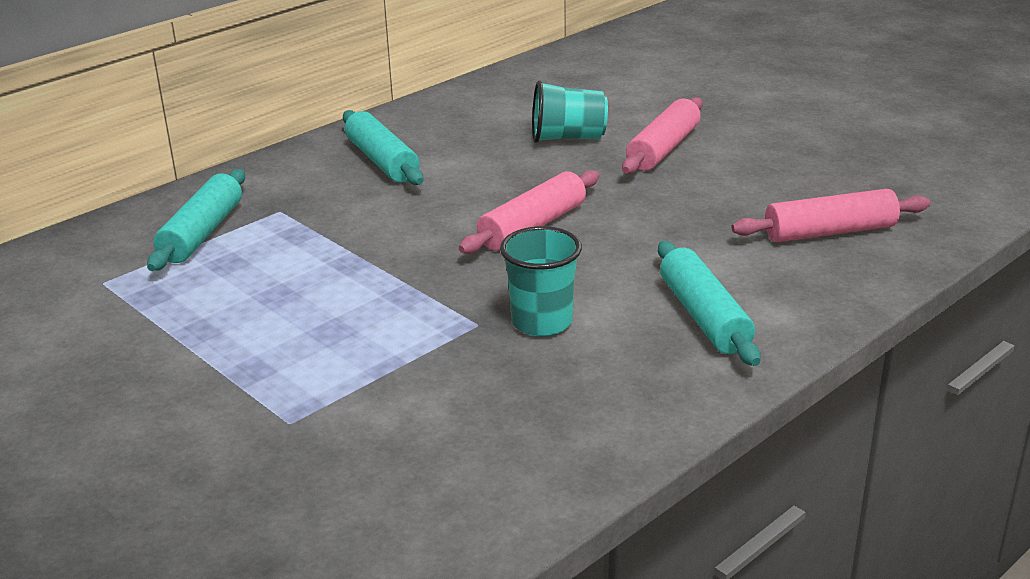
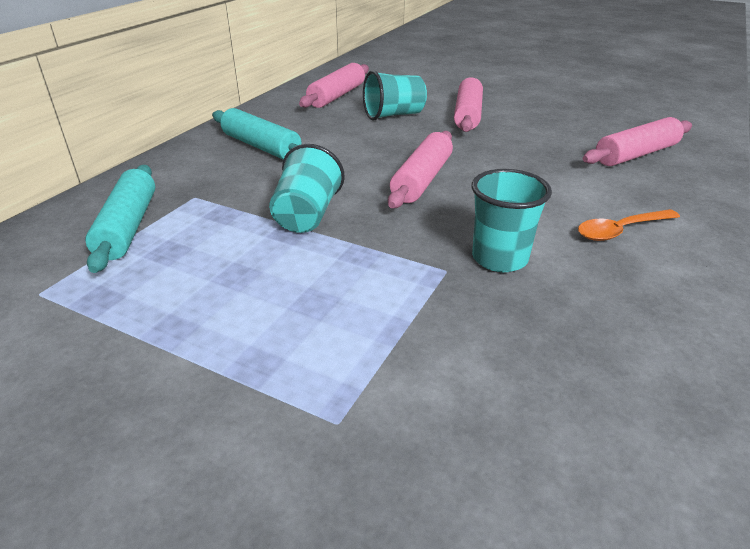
camera: 20 degrees left, 5 degrees up
(379, 248) = (307, 215): none -> turquoise cup
(518, 101) = (337, 96): none -> pink rolling pin
(704, 316) = (620, 230): turquoise rolling pin -> orange spoon

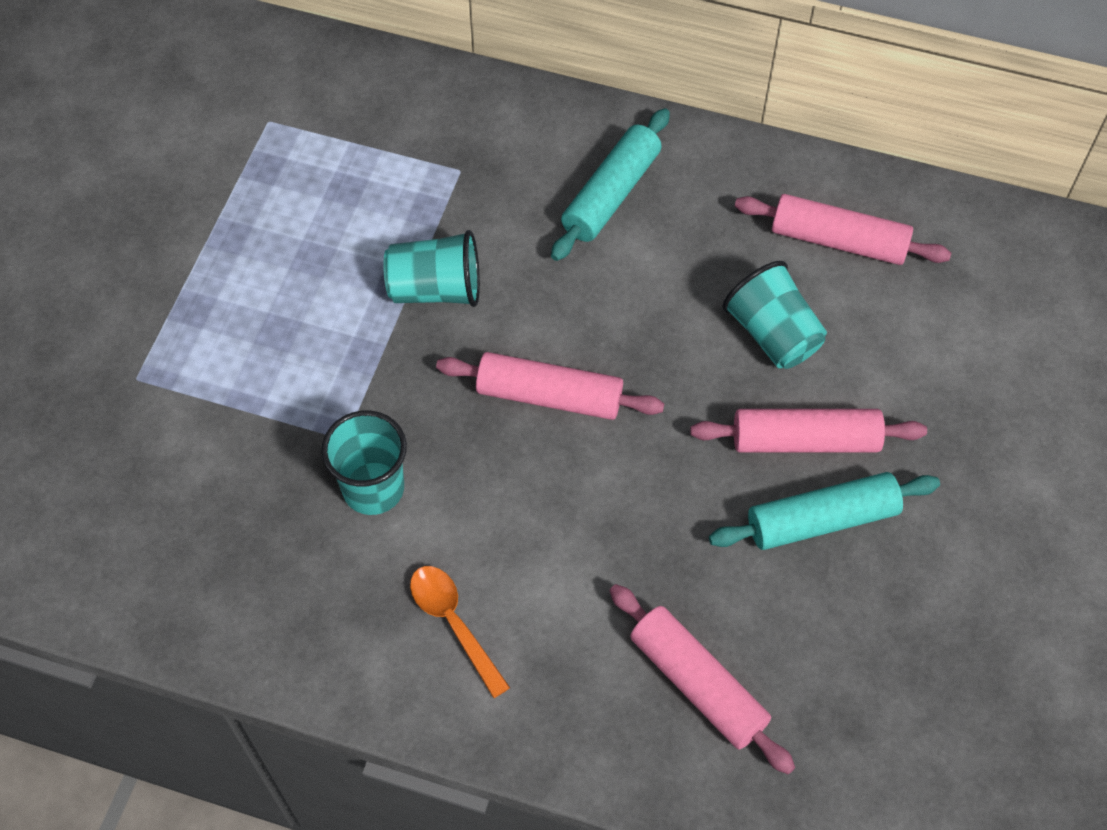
camera: 80 degrees right, 25 degrees up
(128, 227) = (386, 137): turquoise rolling pin -> turquoise rolling pin (822, 520)

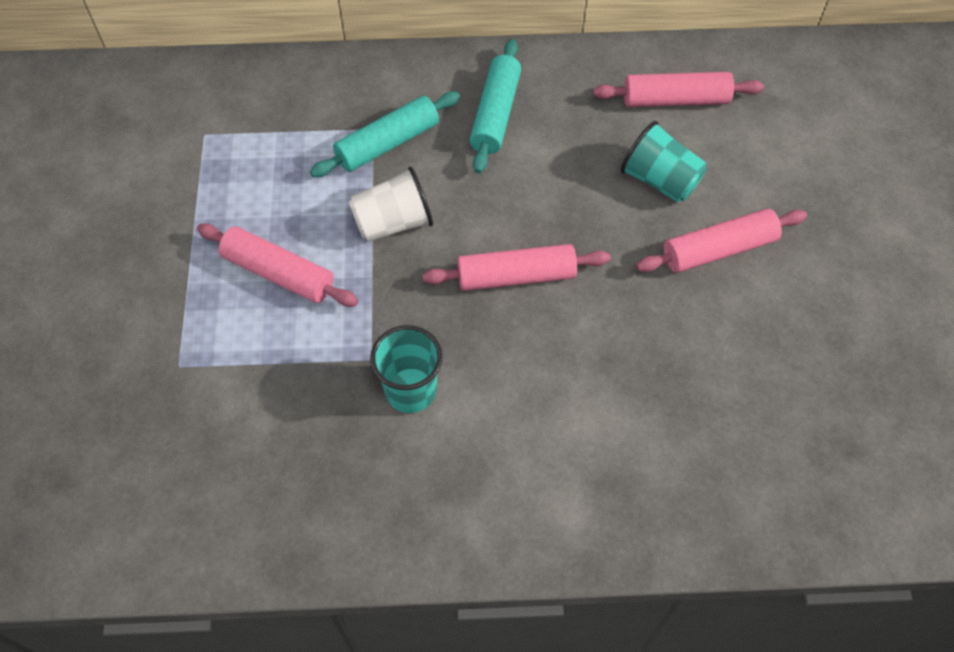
camera: 20 degrees left, 0 degrees up
(436, 289) = (393, 223): turquoise cup -> white cup
(453, 623) = (520, 474): orange spoon -> none
(697, 684) = (724, 456): pink rolling pin -> pink rolling pin (278, 273)
(822, 520) = (757, 303): turquoise rolling pin -> turquoise rolling pin (388, 143)

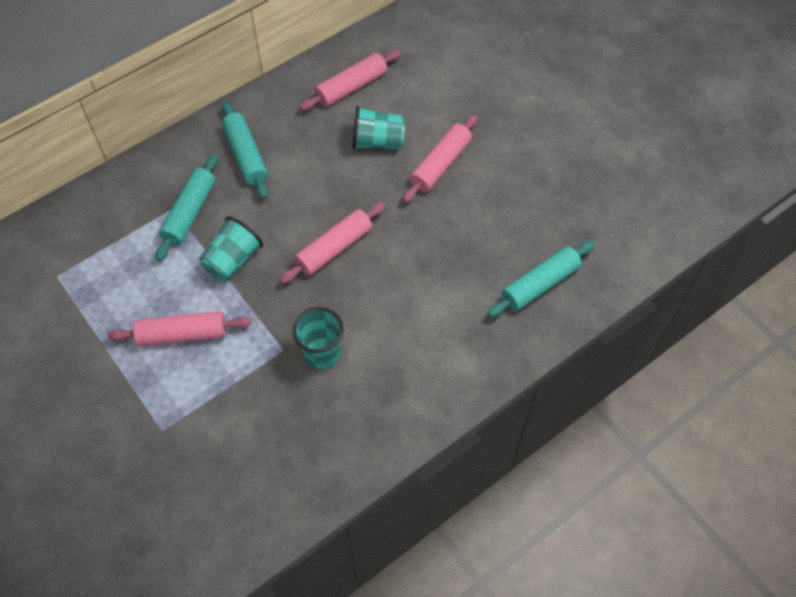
camera: 35 degrees left, 0 degrees up
(393, 223) = (233, 260): white cup -> turquoise cup
(740, 474) = (540, 284): none -> turquoise rolling pin

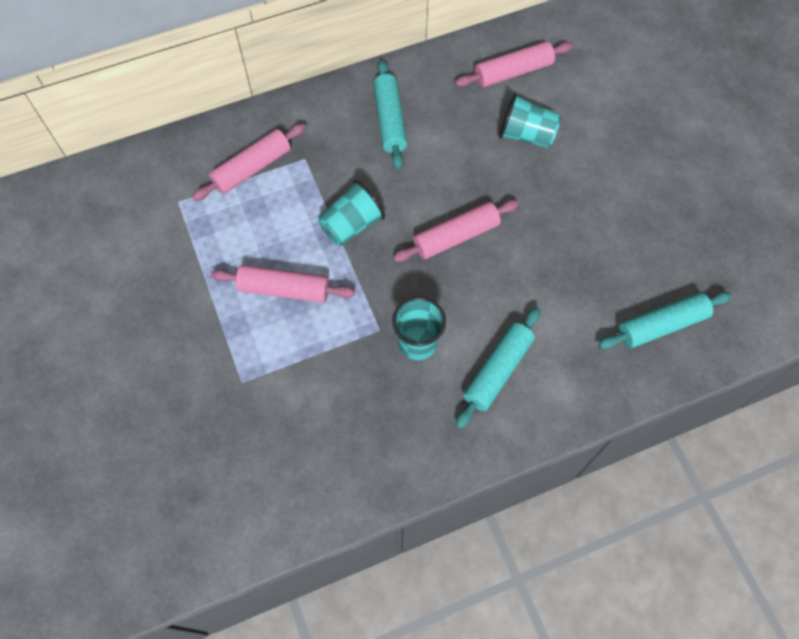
camera: 15 degrees right, 5 degrees up
(190, 212) = (321, 166): turquoise rolling pin -> turquoise rolling pin (498, 371)
(440, 164) = (586, 173): pink rolling pin -> pink rolling pin (252, 168)

